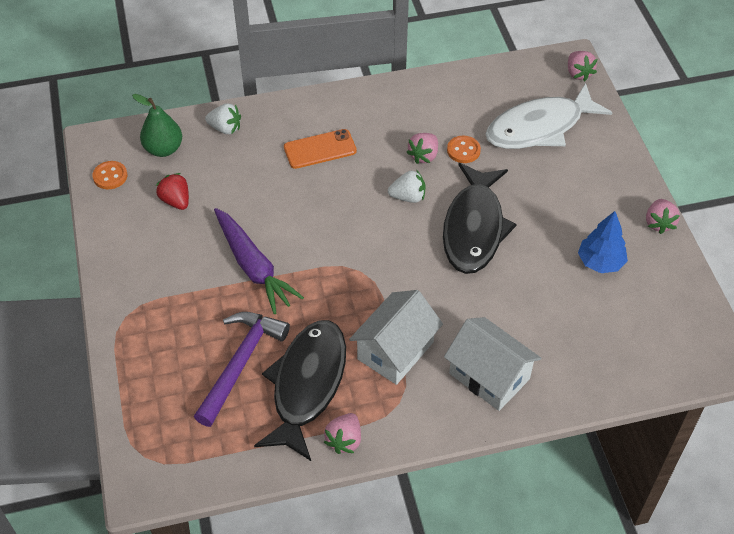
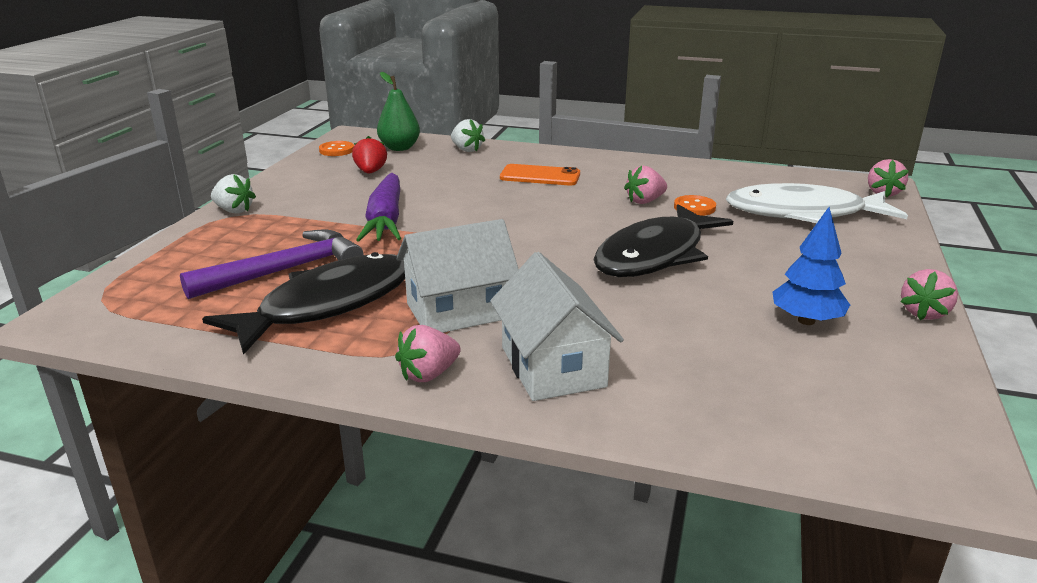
camera: 30 degrees right, 25 degrees down
(344, 440) = (309, 358): pink strawberry -> pink strawberry (428, 374)
(408, 197) = (599, 219): white strawberry -> white strawberry (234, 210)

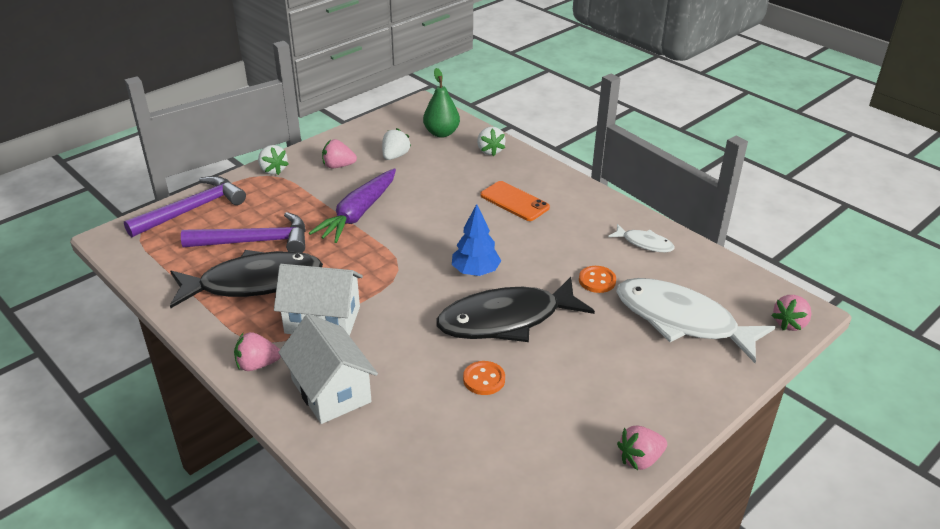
camera: 30 degrees right, 10 degrees up
(159, 265) = (192, 210): none -> purple hammer
(336, 150) = (394, 122): orange button -> orange button (484, 379)
(370, 172) = (395, 156): red strawberry -> white strawberry
(553, 367) = (331, 391): white house -> white house turned 45 degrees counterclockwise
(645, 201) = (565, 259): pink strawberry -> pink strawberry (338, 166)
(696, 175) = (644, 243): none -> white fish
(806, 320) = (540, 426): blue tree -> blue tree (475, 271)

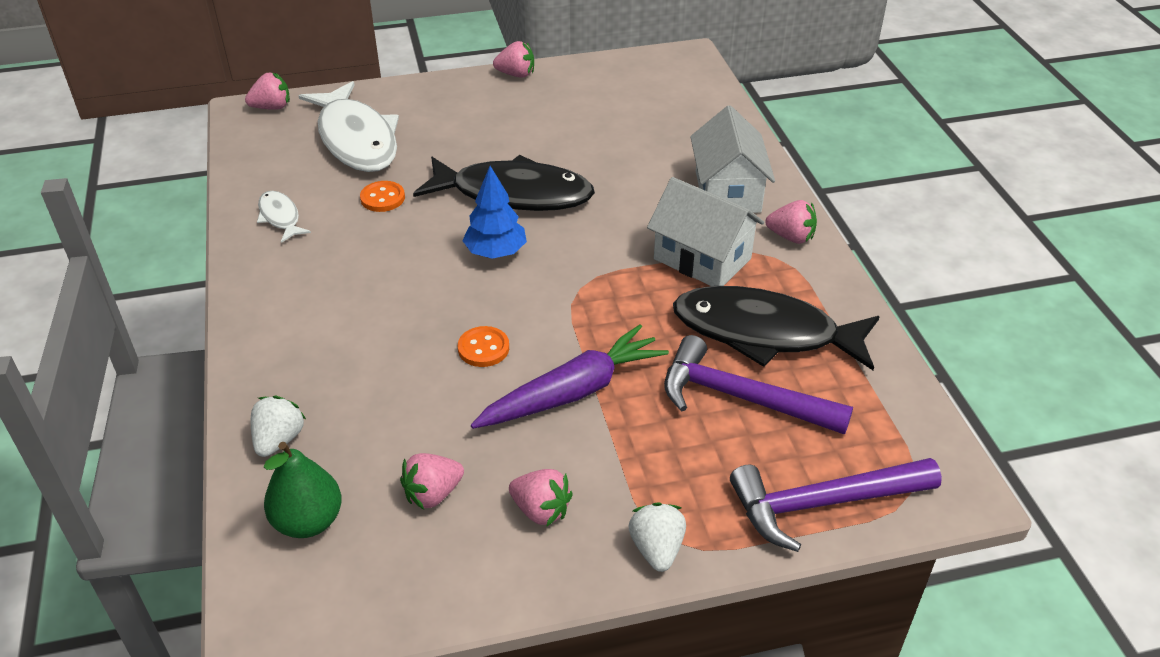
camera: 150 degrees left, 5 degrees up
(395, 156) = (433, 494): white strawberry -> pink strawberry
(484, 379) = (582, 155): orange button -> orange button (483, 348)
(514, 201) = (351, 328): orange phone -> none

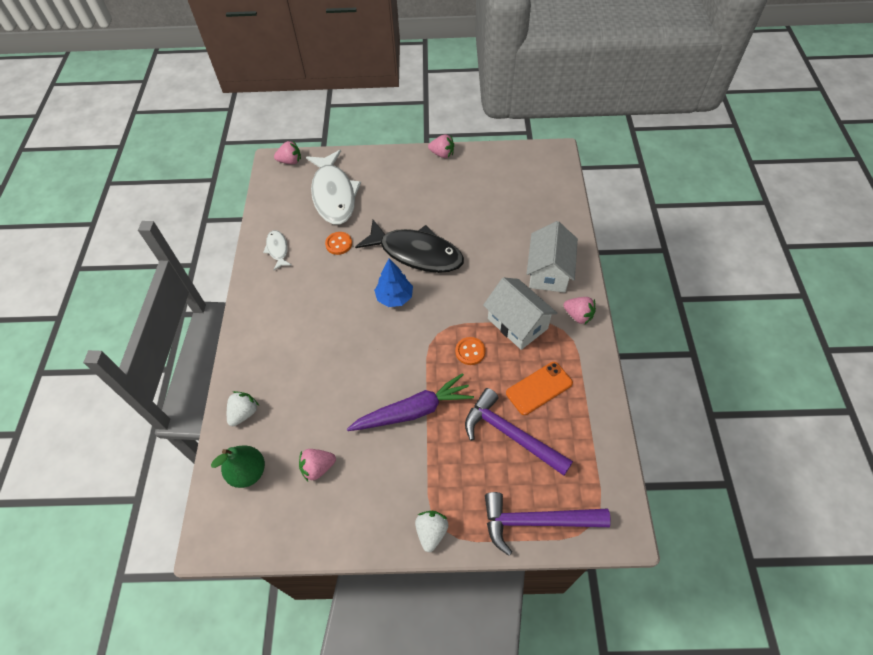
camera: 15 degrees right, 15 degrees up
(483, 348) = (370, 369): orange button -> orange button (470, 351)
(541, 510) = (374, 491): pink strawberry -> none
(764, 333) = (539, 388): black fish -> orange phone

